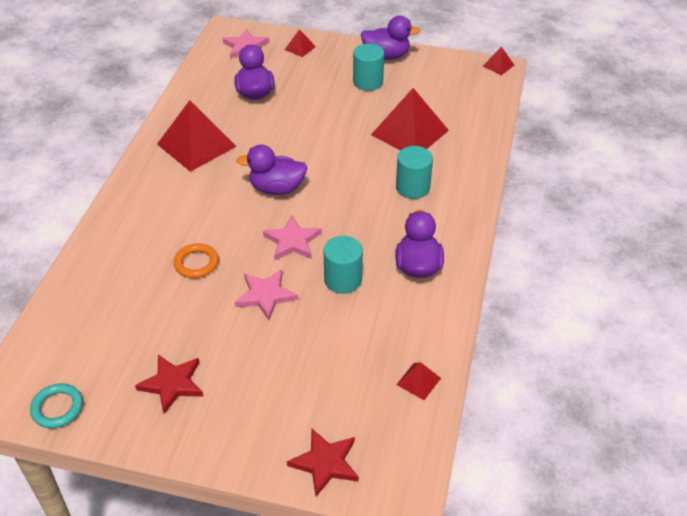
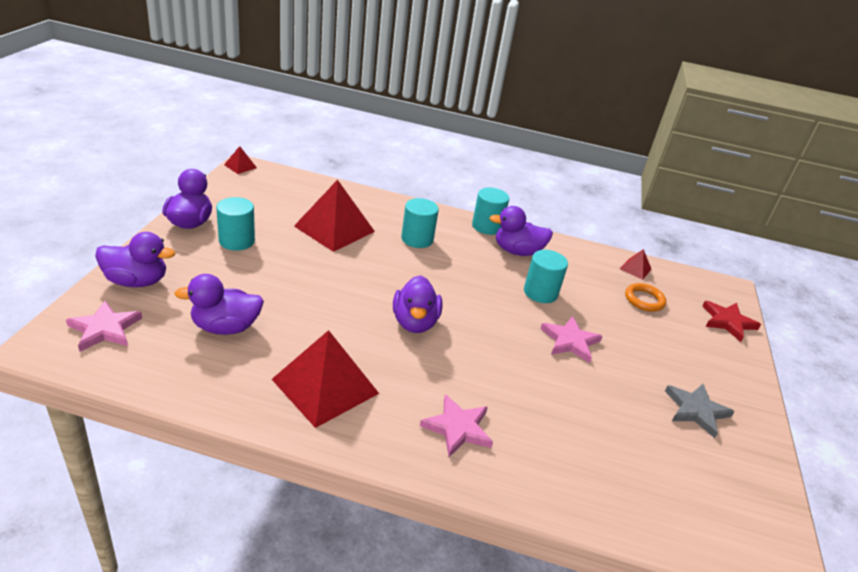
camera: 95 degrees left, 10 degrees down
(57, 408) = (765, 506): turquoise ring -> none
(172, 384) = (696, 410): red star -> grey star
(196, 263) = (536, 390): orange ring -> orange ring (644, 300)
(292, 241) = (495, 318): pink star -> pink star (457, 428)
(300, 48) = (137, 281): red pyramid -> purple duck
(462, 242) = (487, 226): none -> turquoise cylinder

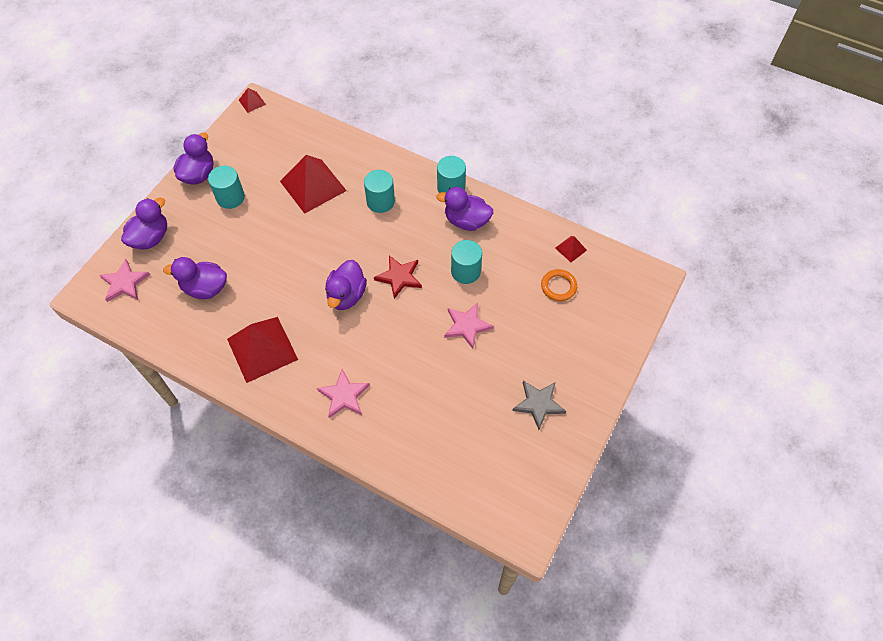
camera: 20 degrees right, 25 degrees up
(137, 281) = (151, 238): purple duck -> purple duck turned 75 degrees counterclockwise
(728, 322) = (625, 318): red star -> red star (399, 277)

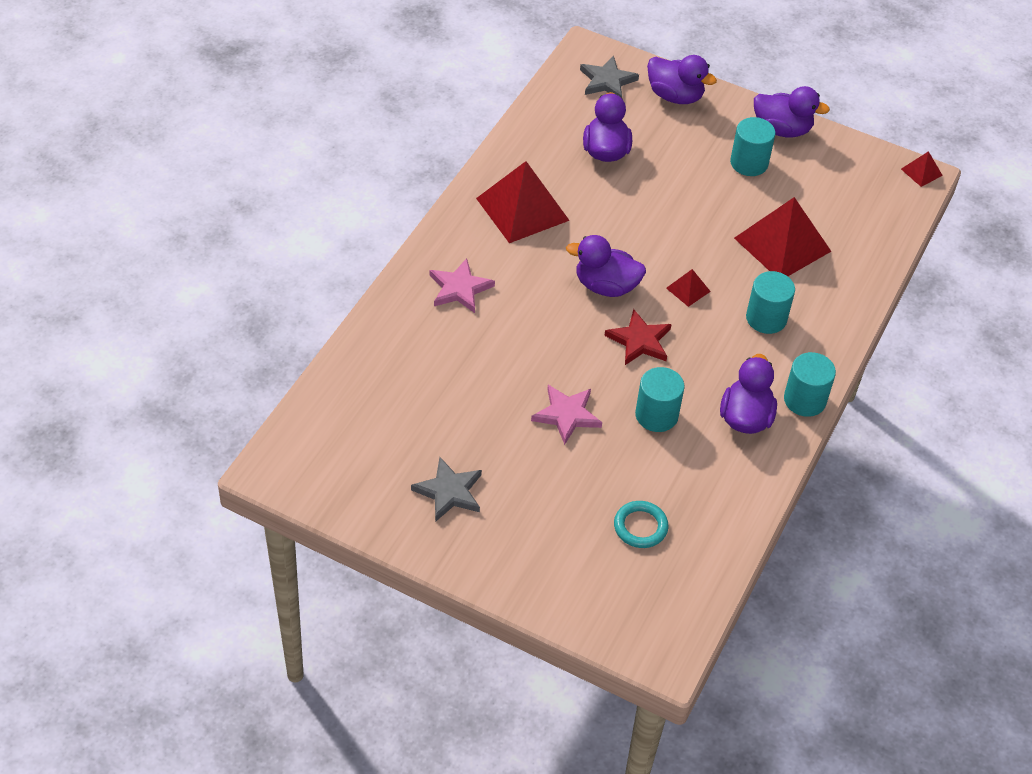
camera: 85 degrees right, 10 degrees down
(124, 283) = (607, 81): pink star -> grey star
(558, 286) = (640, 527): orange ring -> turquoise ring
(571, 249) = (710, 547): red pyramid -> red pyramid (688, 289)

